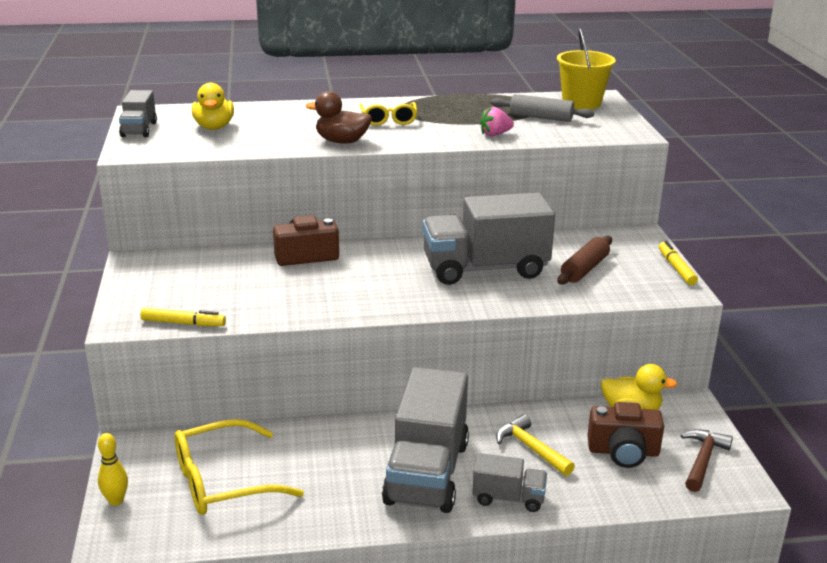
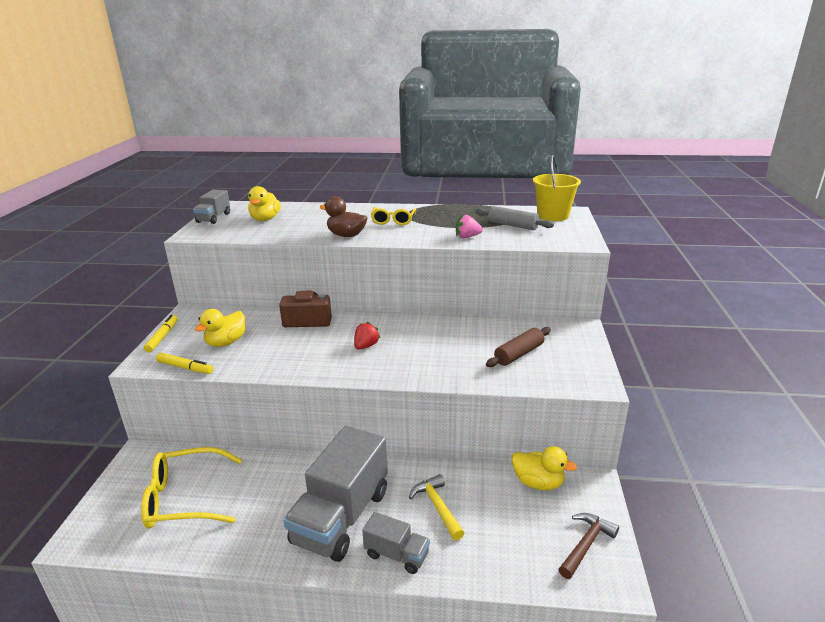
camera: 15 degrees right, 0 degrees up
(116, 500) = (102, 502): yellow bowling pin -> none
(215, 290) = (226, 342): none -> yellow duck
(399, 277) = (366, 346): none -> red strawberry
(485, 269) = (437, 345): grey truck -> none
(623, 452) = (516, 523): brown camera -> none
(676, 268) = (599, 361): yellow marker -> yellow marker (162, 337)

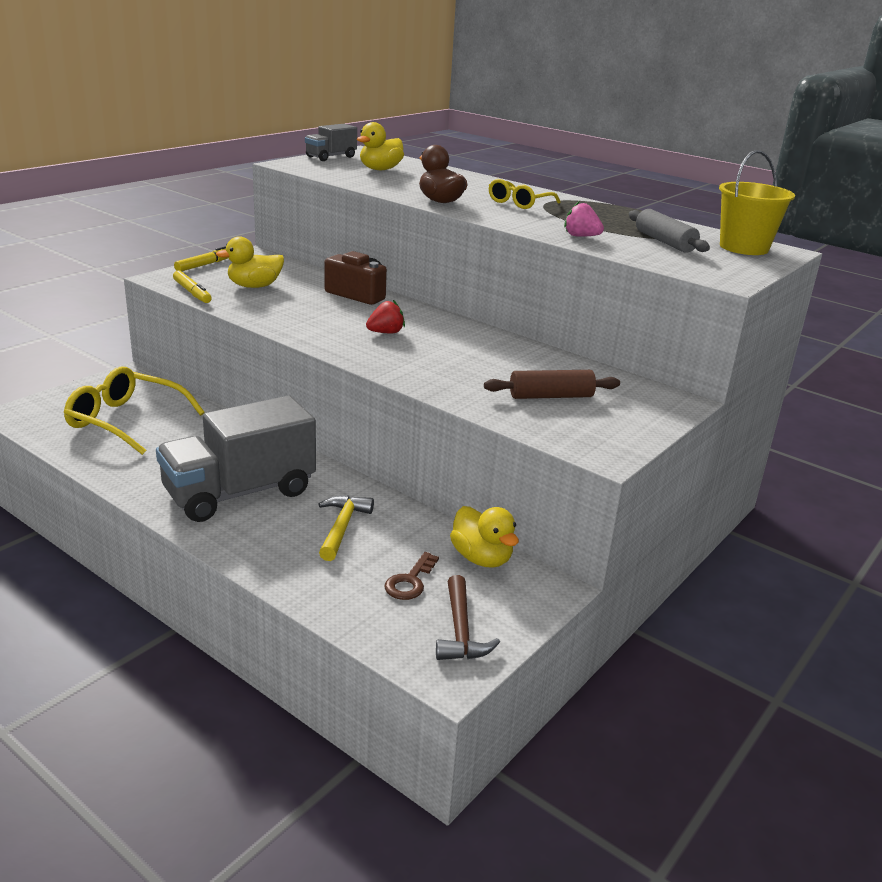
camera: 30 degrees right, 0 degrees up
(397, 554) = (253, 543): grey truck -> none
(521, 525) = (410, 581): none -> brown key
(586, 545) = (460, 630): brown hammer -> brown hammer turned 105 degrees clockwise

